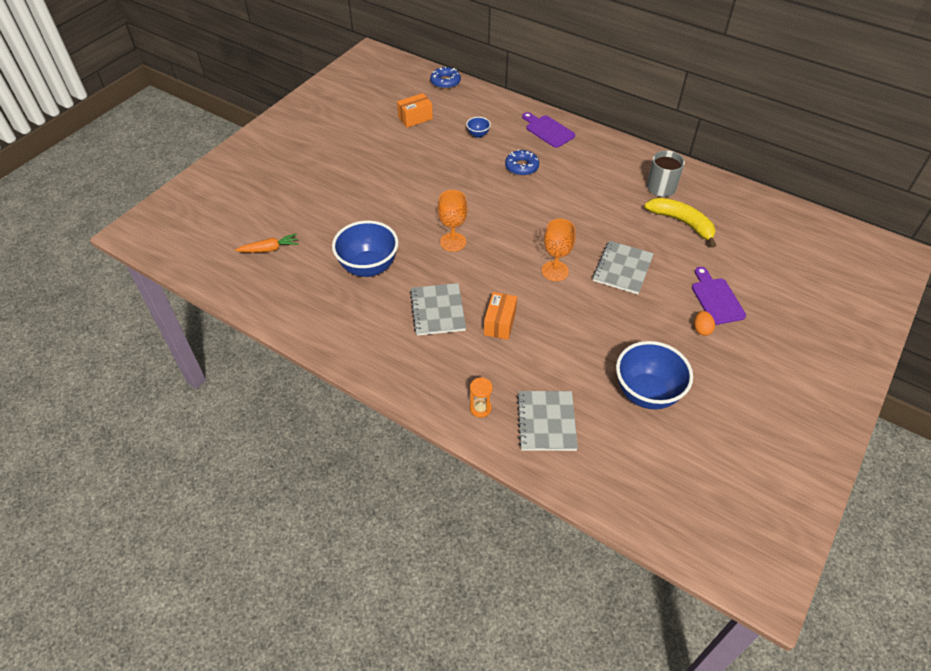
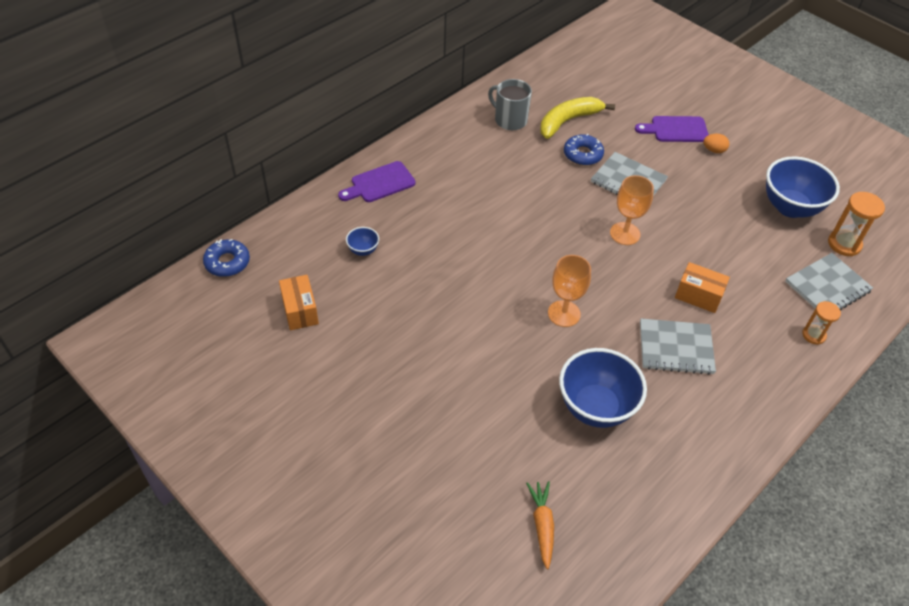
camera: 80 degrees left, 0 degrees up
(521, 167) = (442, 222): blue donut -> blue donut (583, 154)
(546, 422) = (827, 286): grey notebook -> grey notebook turned 45 degrees counterclockwise
(613, 439) = (844, 244): none -> orange hourglass

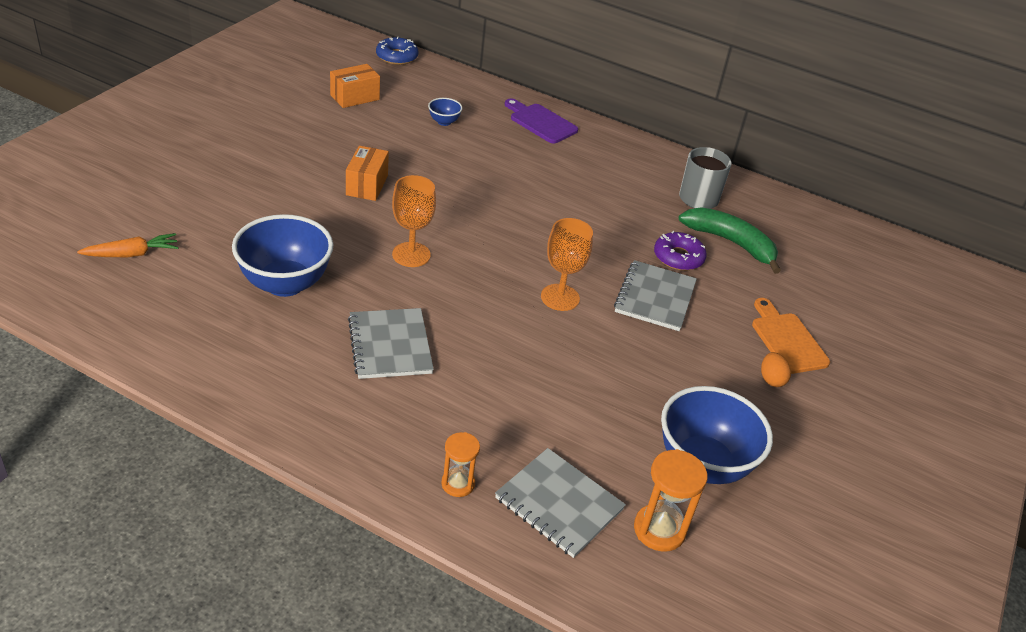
camera: 70 degrees right, 10 degrees down
(568, 121) = (731, 243): yellow banana -> green banana
(583, 154) = (678, 257): blue donut -> purple donut
(676, 130) = (787, 340): purple cutting board -> orange cutting board
(698, 296) = (483, 365): orange box -> orange box (367, 185)

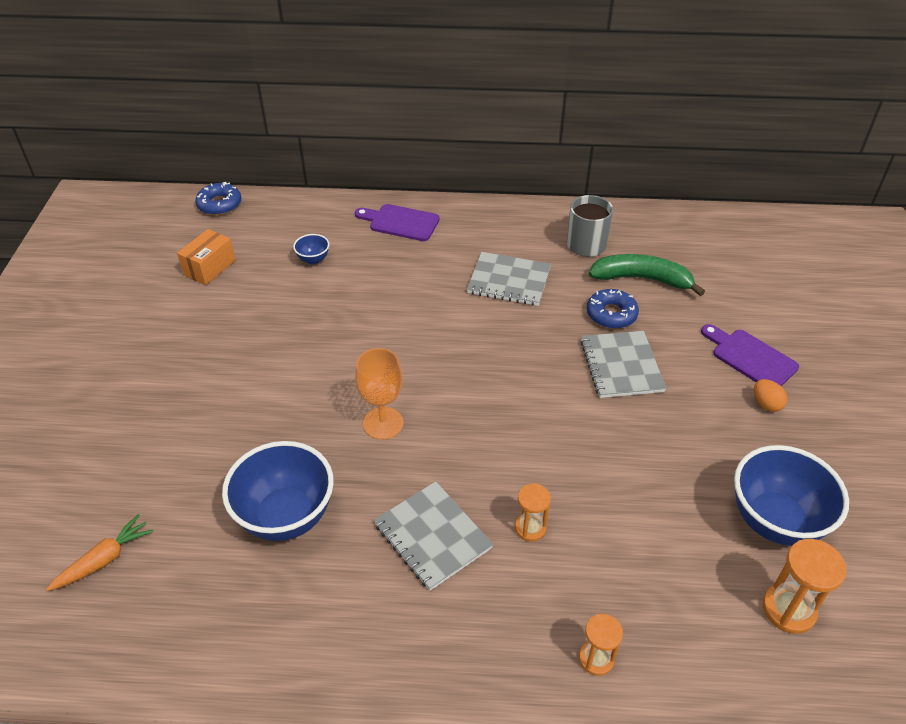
camera: 20 degrees left, 5 degrees up
(367, 185) = (289, 363): orange box -> none
(476, 375) = (530, 528): none -> orange hourglass
(559, 504) = (693, 630): grey notebook -> grey notebook (509, 281)
(560, 297) = (544, 405): orange goblet -> none
(678, 257) = (611, 314): purple donut -> blue donut
(787, 340) = (750, 358): orange cutting board -> purple cutting board

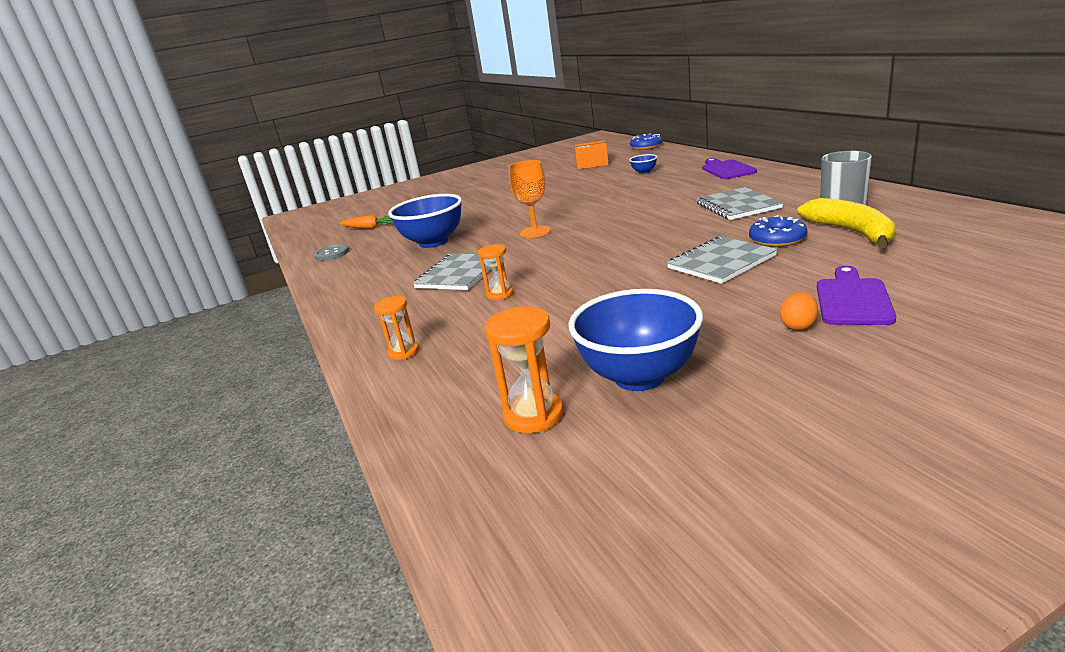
camera: 65 degrees right, 20 degrees down
(166, 639) = (332, 254): none -> grey button
(642, 279) = (852, 232): green banana -> yellow banana

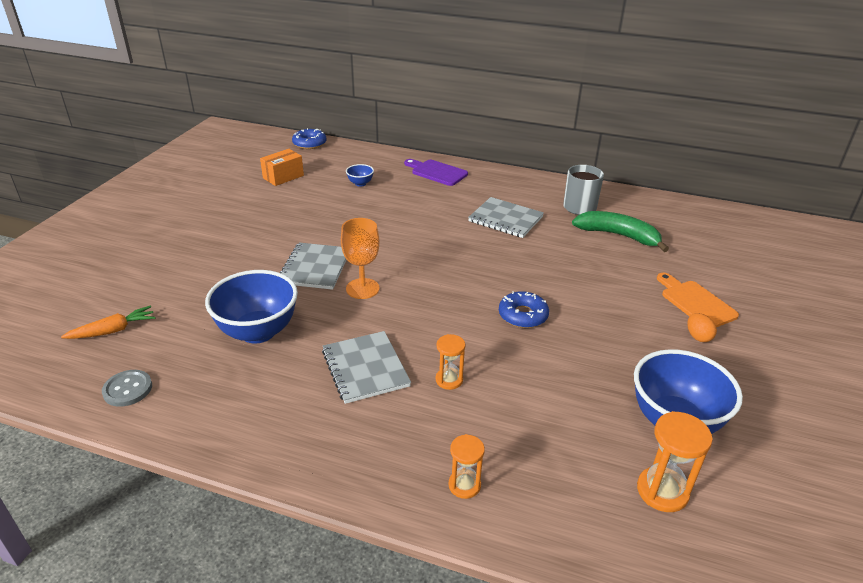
camera: 50 degrees left, 10 degrees up
(721, 262) = (576, 288): grey notebook -> grey notebook (315, 268)
(777, 239) = (582, 253): blue donut -> blue donut (523, 315)
(852, 232) = (618, 236): yellow banana -> green banana
(852, 299) = (695, 302): purple cutting board -> orange cutting board

